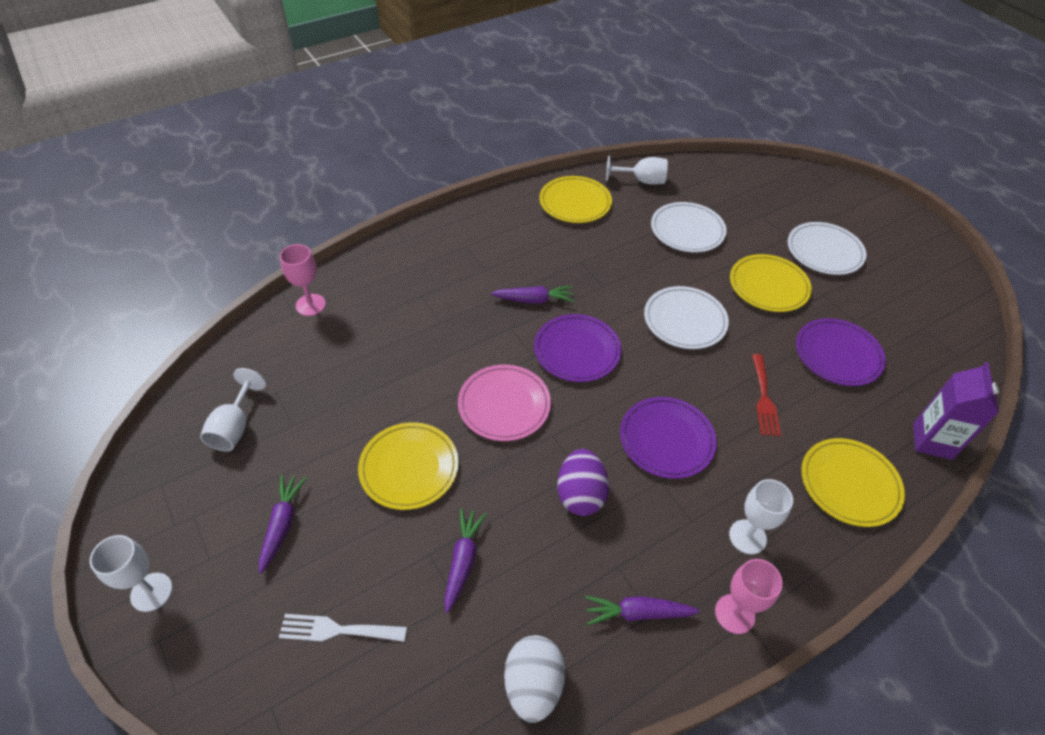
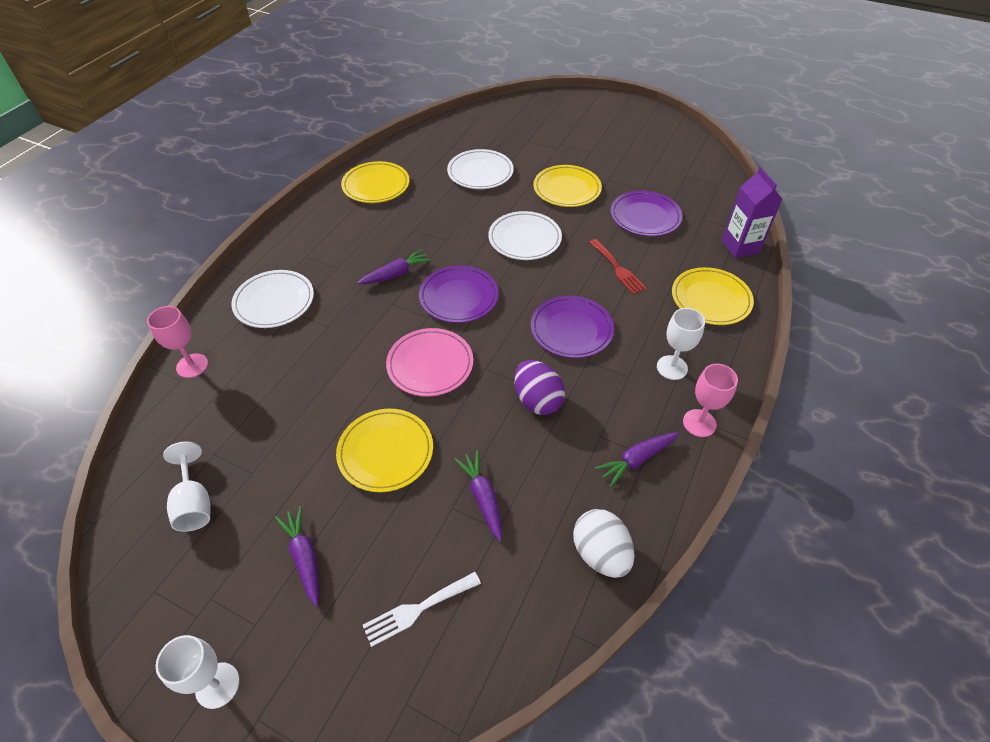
camera: 30 degrees left, 0 degrees up
(641, 181) = (418, 149): white goblet -> none
(824, 251) = (588, 149): white plate -> white plate (274, 302)

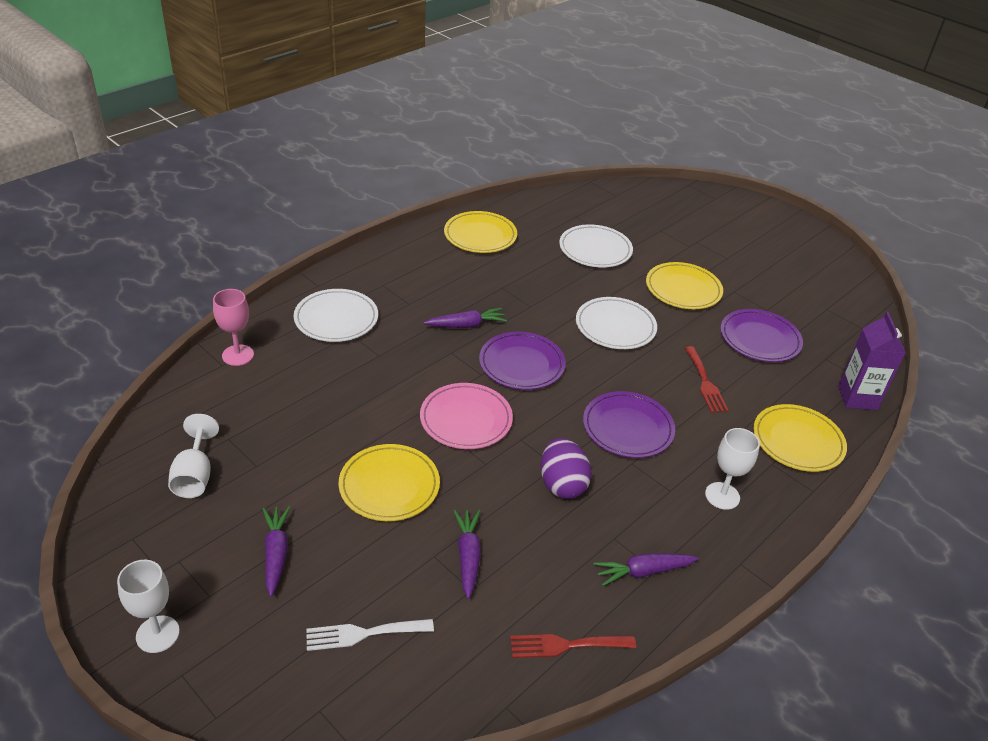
camera: 15 degrees right, 10 degrees down
(600, 553) = (566, 645): white egg -> red fork
(699, 423) = (728, 558): pink goblet -> none

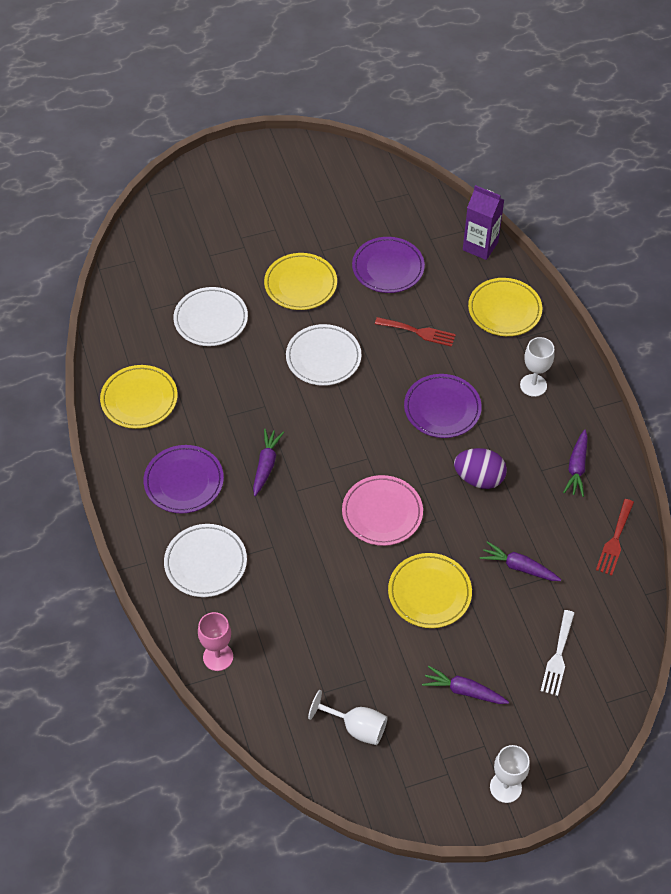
camera: 60 degrees left, 15 degrees up
(521, 364) = (336, 446): purple plate -> purple plate (184, 481)

